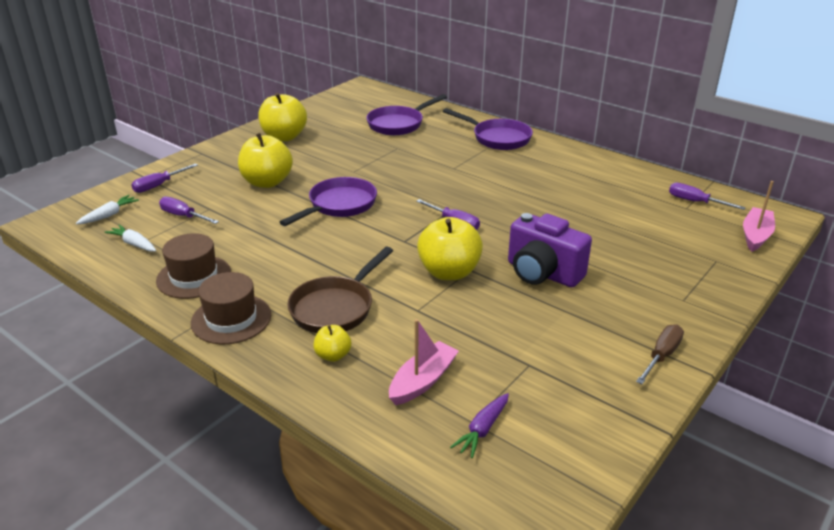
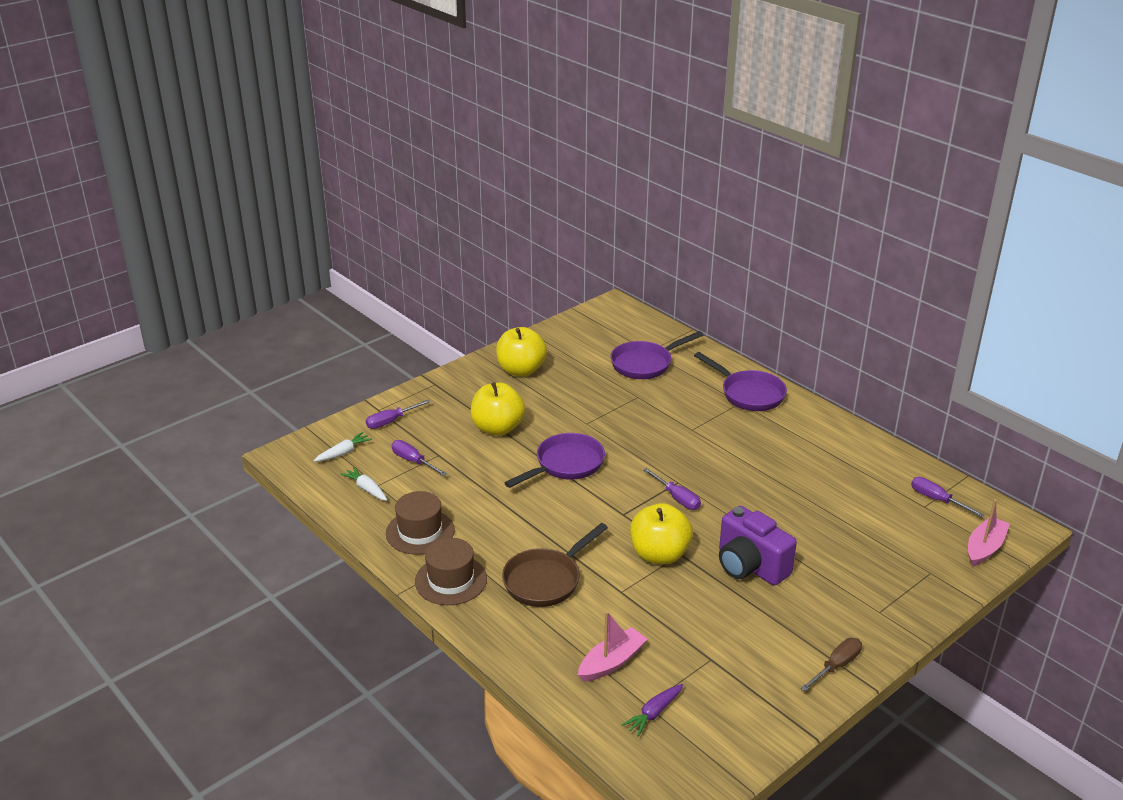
camera: 10 degrees right, 0 degrees up
(333, 355) = (537, 628): yellow apple -> none

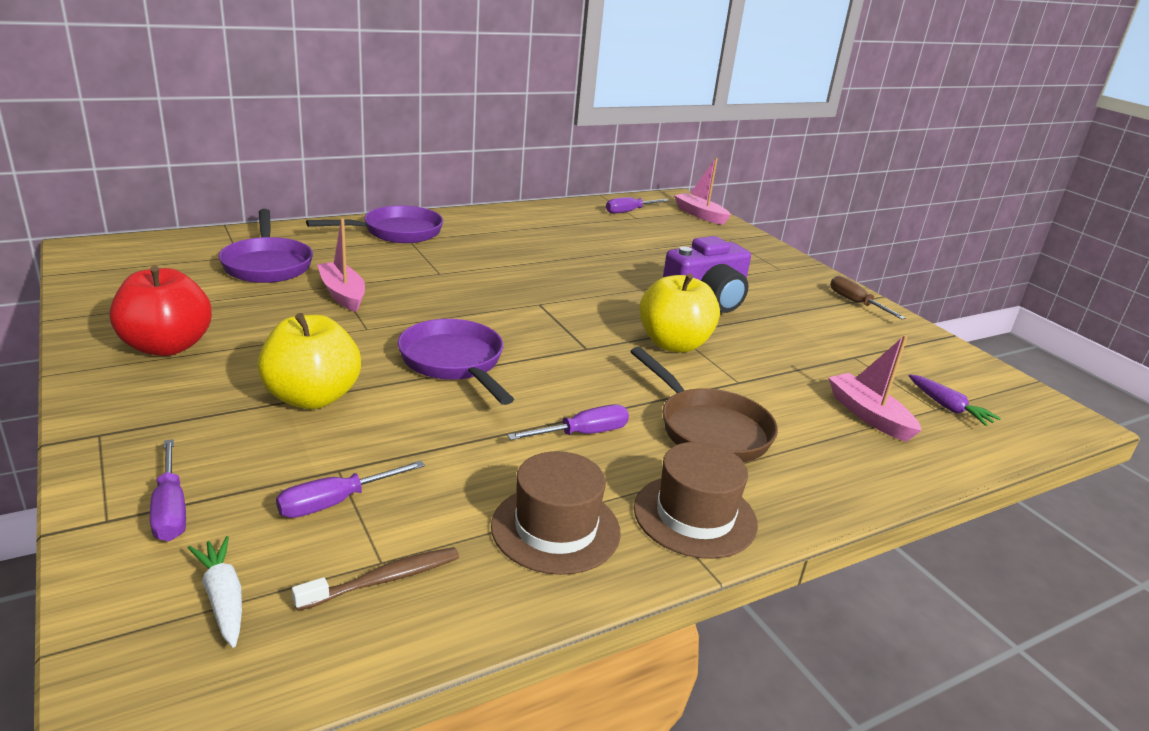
camera: 80 degrees left, 5 degrees down
(366, 489) = (384, 580): white carrot -> brown toothbrush
(521, 370) = (167, 346): yellow apple -> red apple
(626, 402) = (342, 294): none -> pink boat
(677, 498) = (570, 311): purple screwdriver -> purple screwdriver (582, 434)

